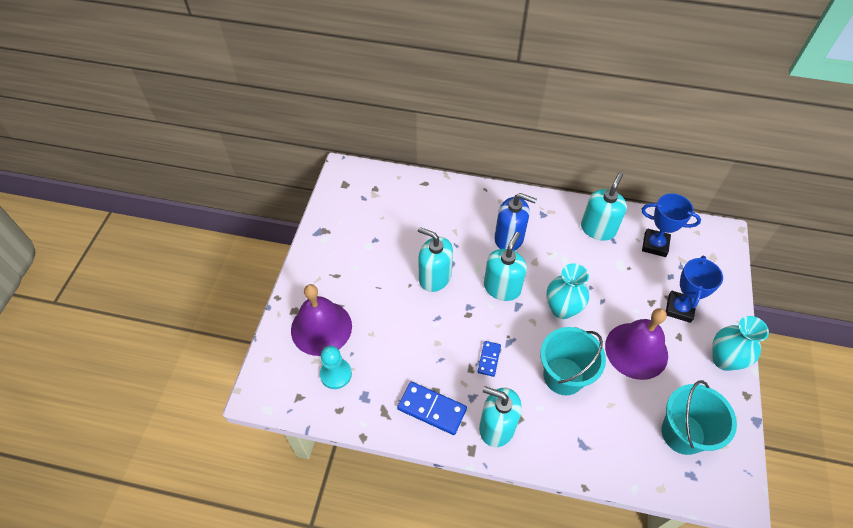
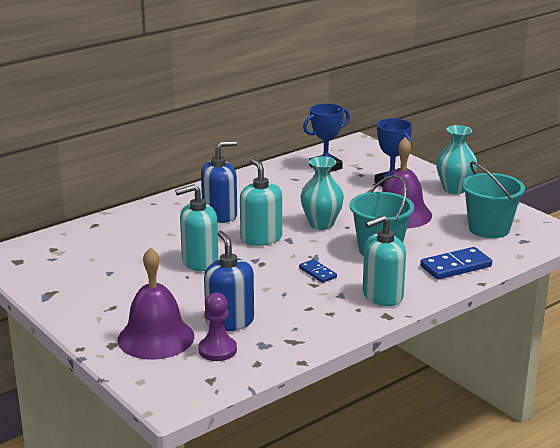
camera: 50 degrees left, 30 degrees down
(336, 374) = (217, 350): turquoise pawn -> purple pawn
(375, 354) = (229, 321): none -> blue soap dispenser
(432, 409) = (324, 317): blue domino -> blue domino (456, 266)
(598, 229) = (275, 179): turquoise soap dispenser -> none

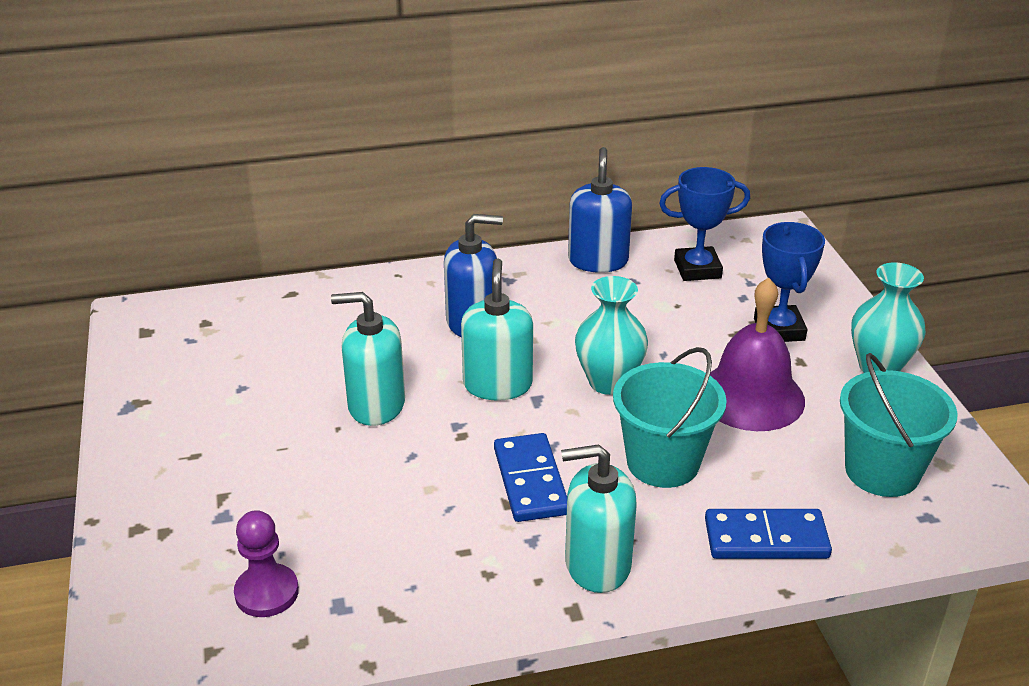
camera: 25 degrees right, 10 degrees up
(156, 338) = (203, 536): purple bell -> none
(229, 321) = (327, 539): blue soap dispenser -> blue soap dispenser (598, 261)
(317, 273) = (531, 481): blue domino -> blue domino, size x1.72

